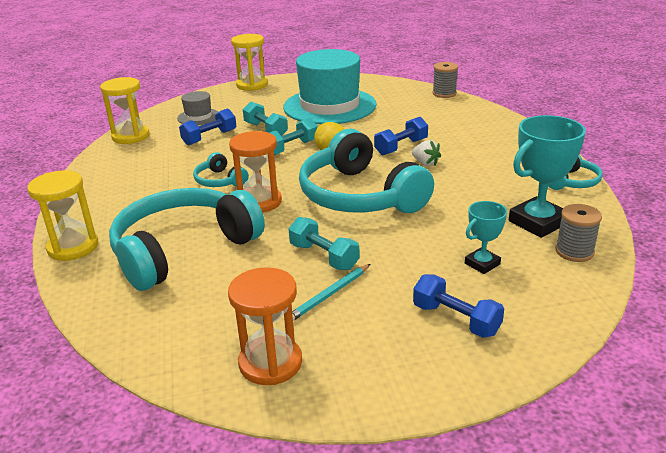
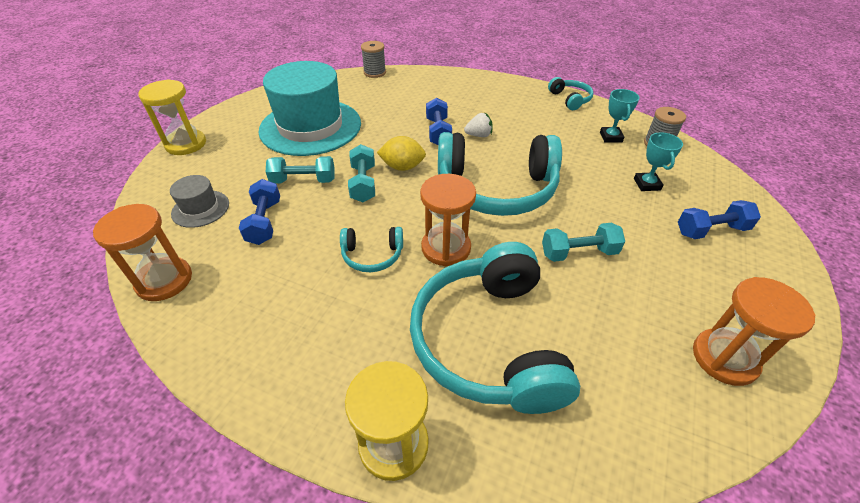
camera: 55 degrees left, 15 degrees up
(131, 136) = (164, 280): yellow hourglass -> orange hourglass
(329, 295) = (640, 276): turquoise pencil -> none
(538, 222) = (610, 137): turquoise trophy -> turquoise trophy, size x0.56

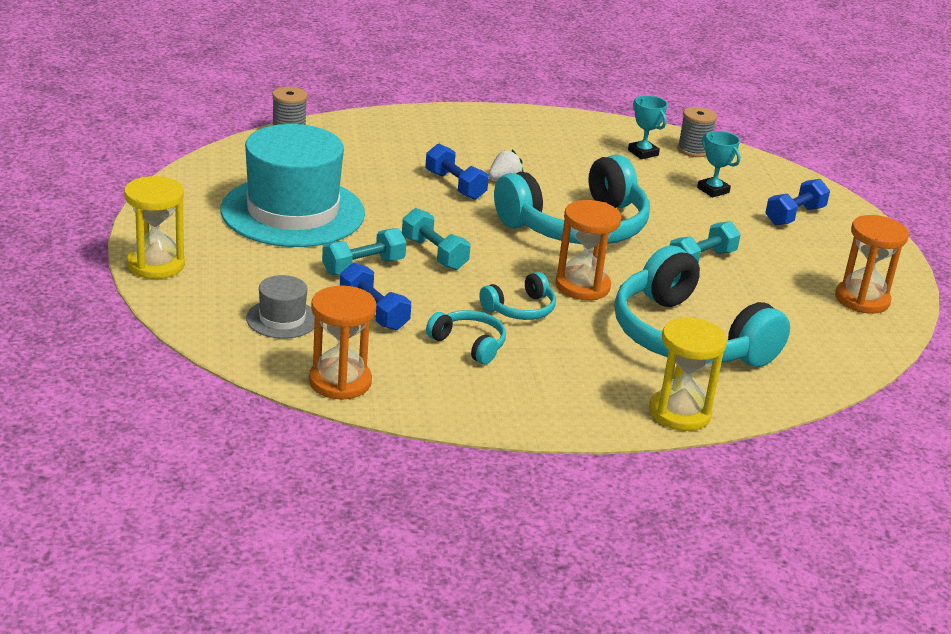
camera: 35 degrees left, 15 degrees down
(402, 167) = (457, 229): yellow lemon -> none
(570, 99) = (564, 120): turquoise headphones -> turquoise headphones (469, 344)

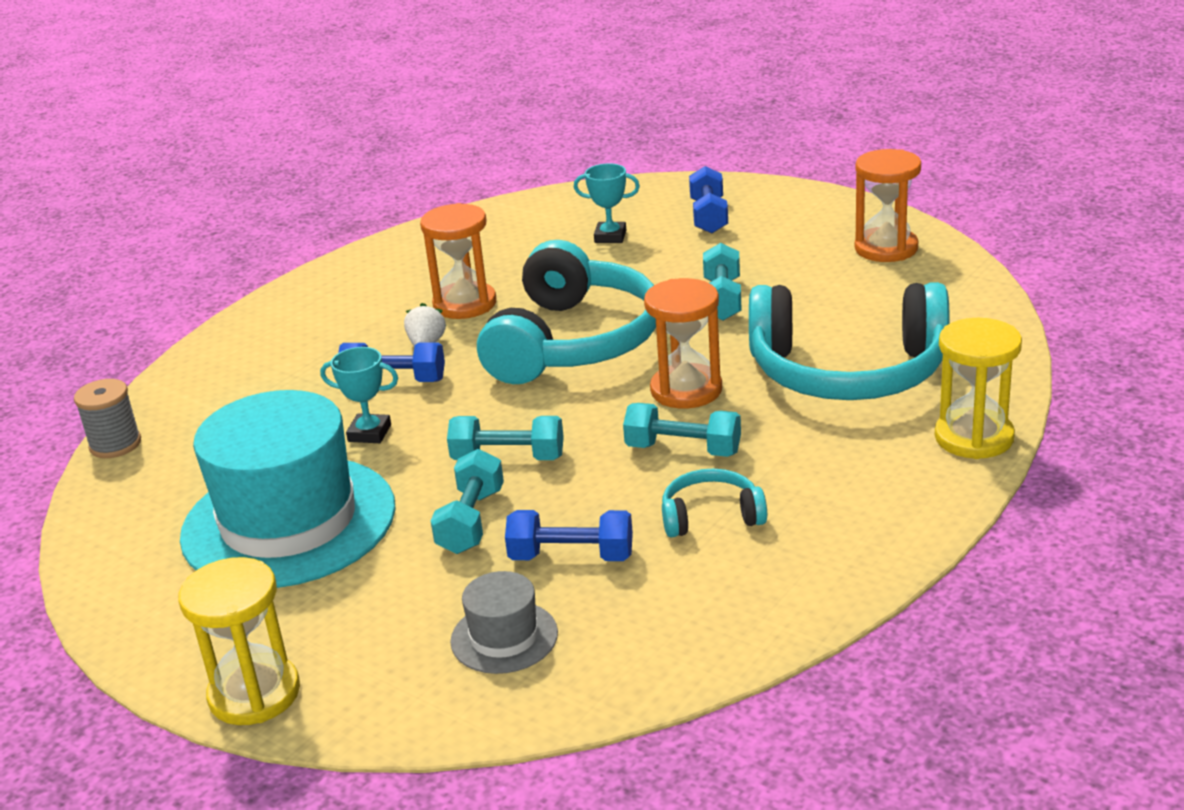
camera: 40 degrees left, 0 degrees up
(340, 382) = (685, 651): orange hourglass -> orange hourglass (465, 304)
(520, 309) = (683, 449): turquoise headphones -> turquoise dumbbell
(643, 153) = (492, 242): turquoise trophy -> turquoise trophy (369, 433)
(693, 150) = (527, 214): grey spool -> none

